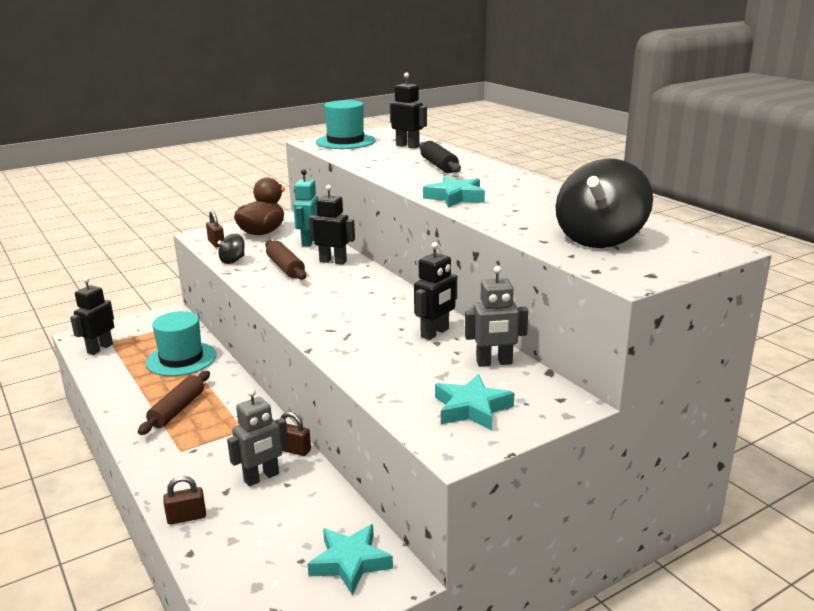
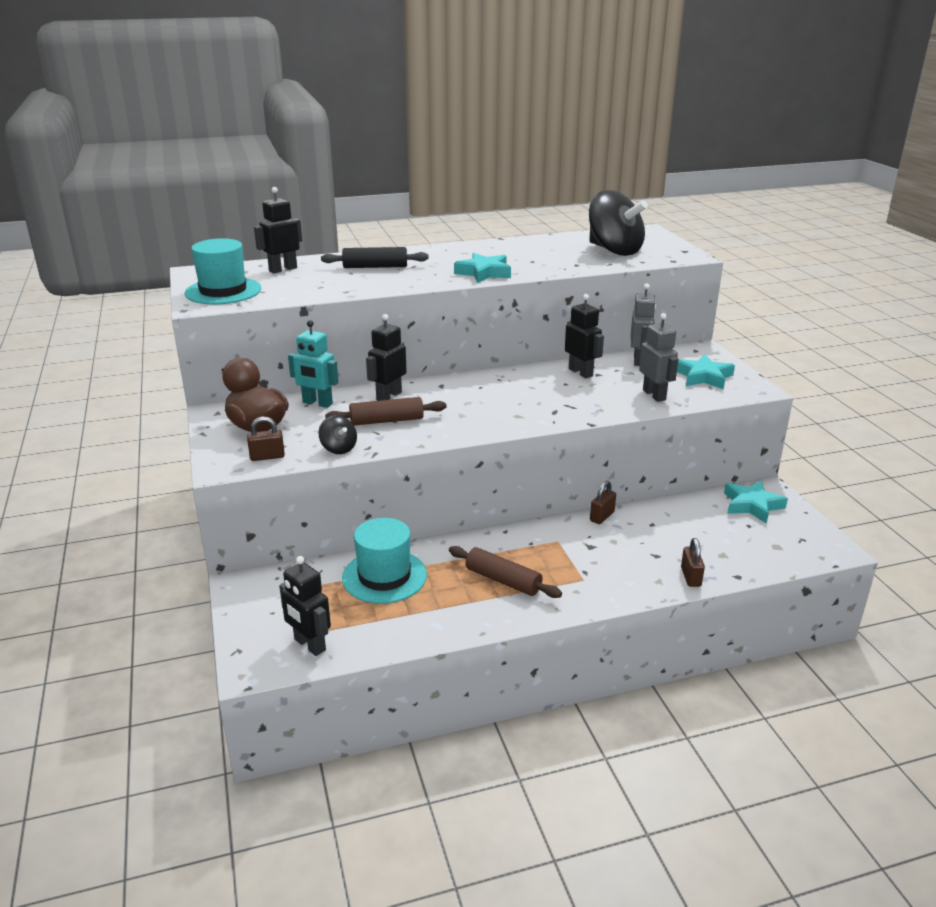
camera: 75 degrees left, 5 degrees up
(261, 477) = (640, 535): grey robot -> grey robot (654, 395)

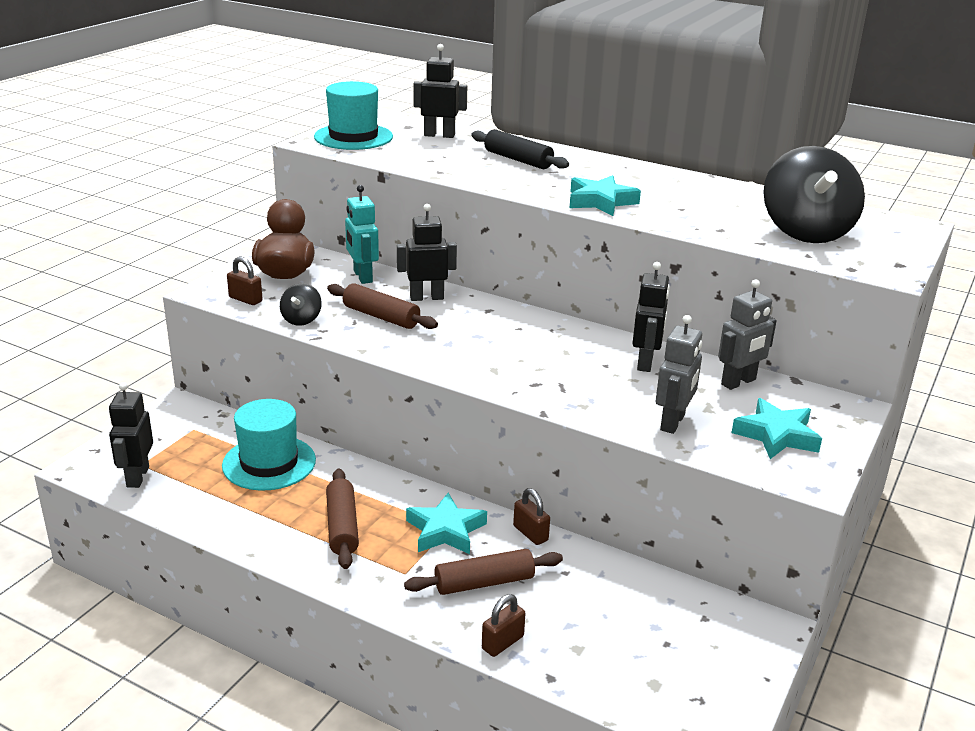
camera: 45 degrees right, 0 degrees up
(602, 516) = (530, 533): brown padlock -> brown padlock turned 60 degrees clockwise
(628, 555) = (484, 582): none -> brown rolling pin
(752, 505) = (713, 628): turquoise star -> turquoise star (445, 530)

